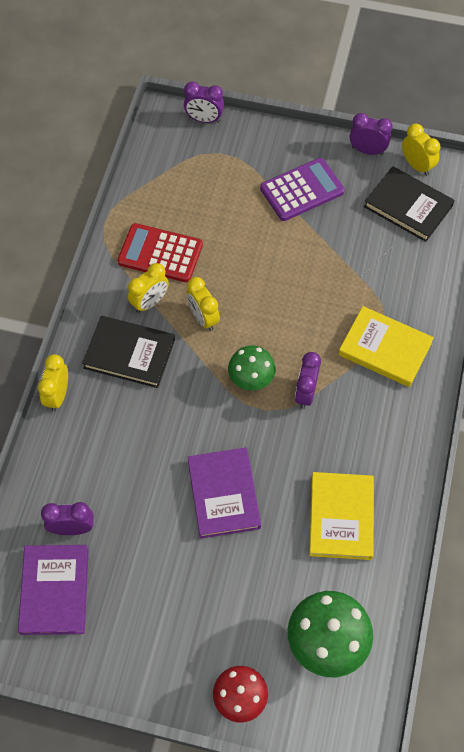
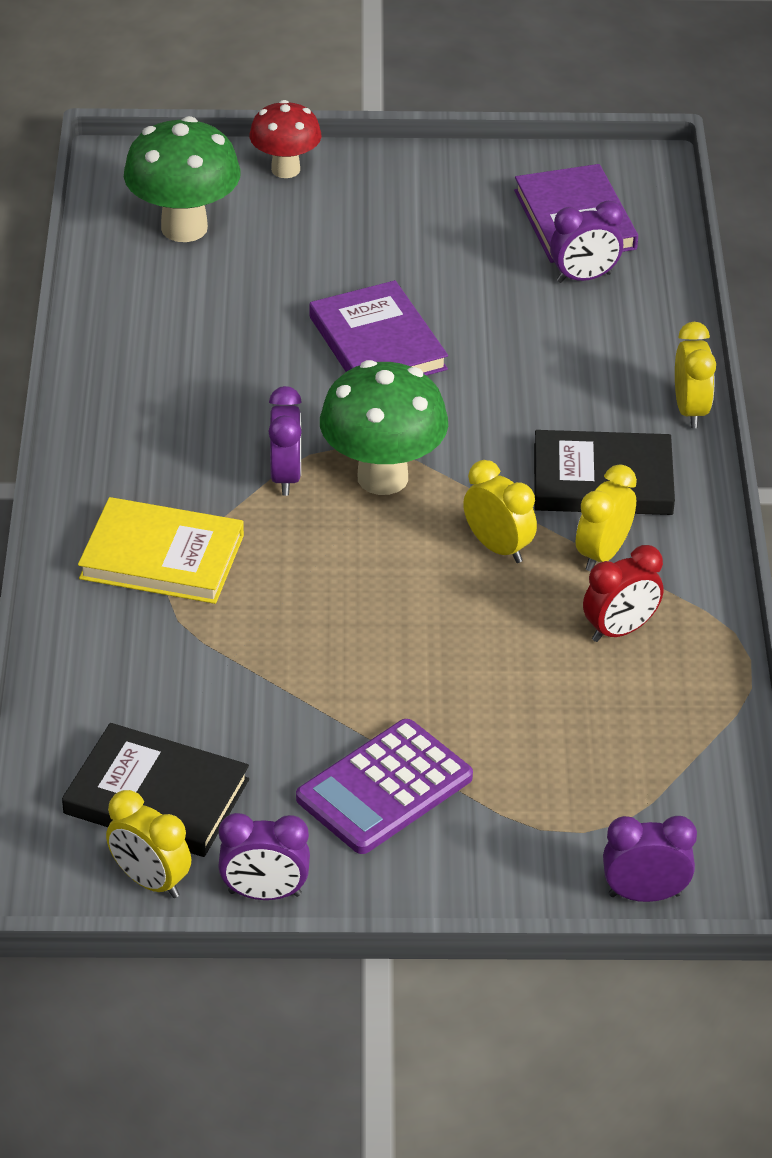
camera: 165 degrees right, 20 degrees down
(160, 253) = (620, 630): red calculator -> red clock
(251, 381) = (382, 478): green mushroom -> green mushroom, size x1.57
(341, 517) = (192, 346): yellow book -> none

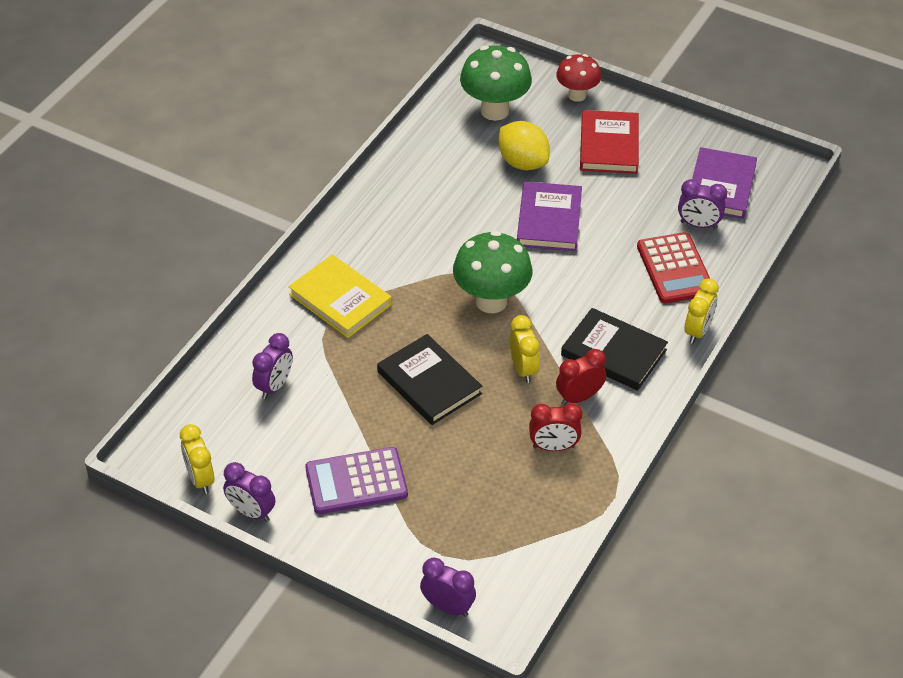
camera: 30 degrees right, 5 degrees up
(156, 796) = (238, 433): black book -> black book (429, 383)
(280, 282) = (522, 162): none -> yellow lemon
(286, 477) = (439, 280): purple clock -> purple clock (274, 386)
(383, 219) = (609, 145): none -> red book
(597, 344) = (674, 269): none -> red calculator
(602, 554) = (579, 397): yellow clock -> red clock

